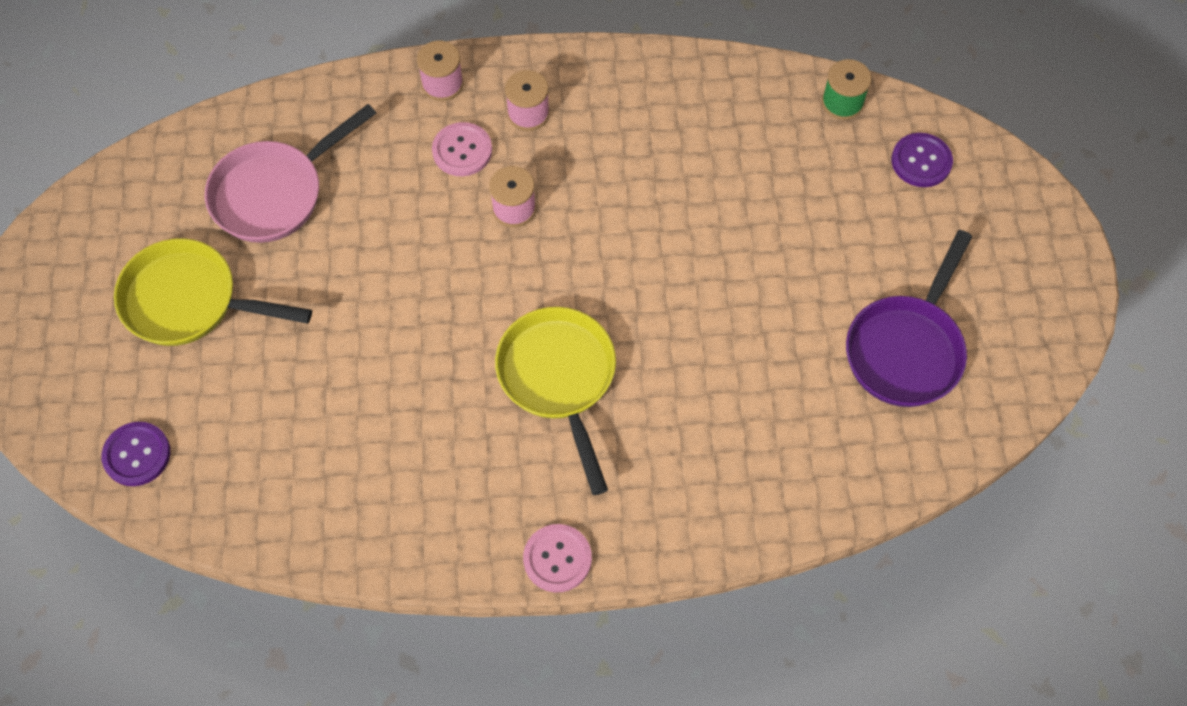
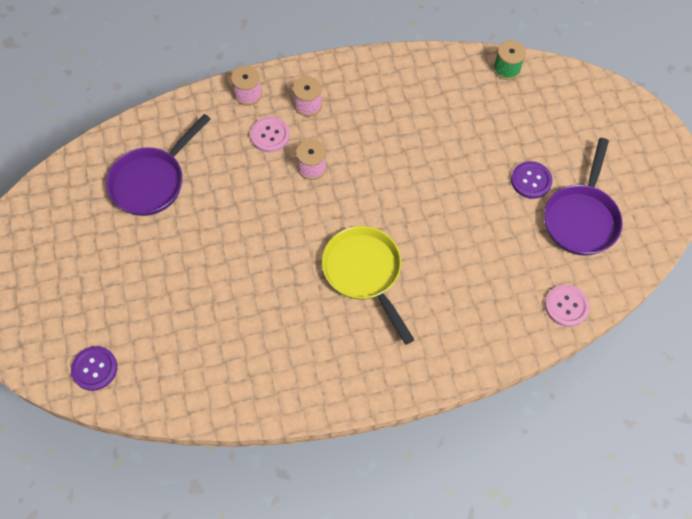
camera: 10 degrees left, 0 degrees up
(189, 301) = (109, 261): yellow pan -> none
(275, 193) = (152, 181): pink pan -> purple pan
(557, 559) = (388, 390): pink button -> pink button (566, 306)
(921, 161) = (564, 99): purple button -> purple button (531, 181)

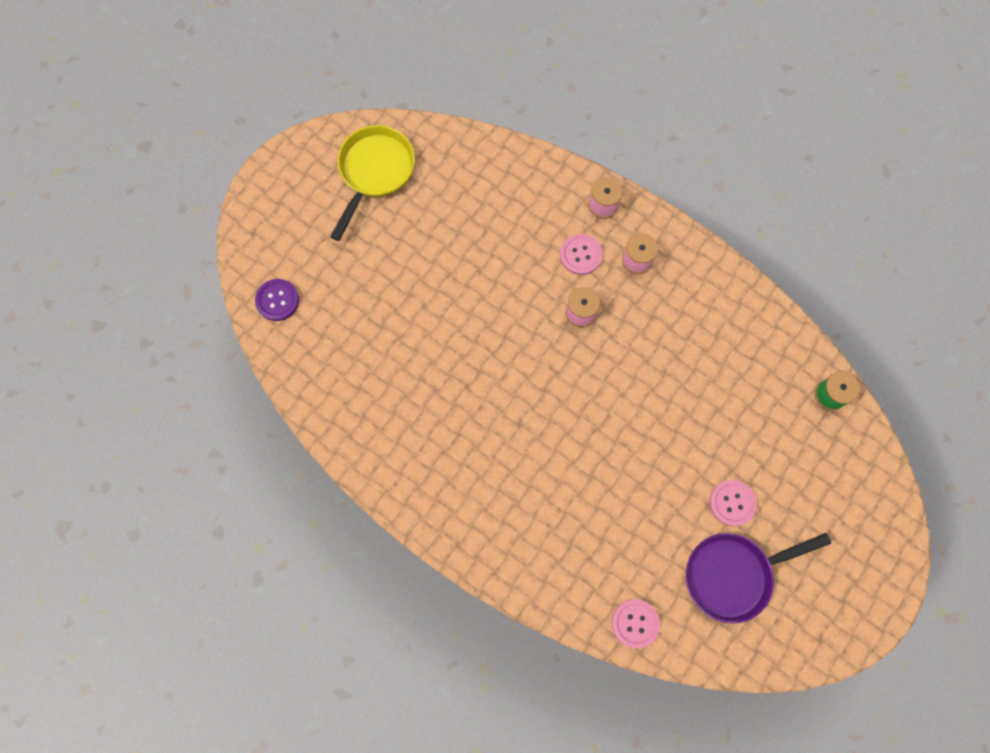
camera: 50 degrees right, 10 degrees up
(152, 181) = (459, 203): purple pan -> none
(365, 273) = (522, 433): yellow pan -> yellow pan (374, 172)
(531, 181) = (732, 503): purple button -> pink button

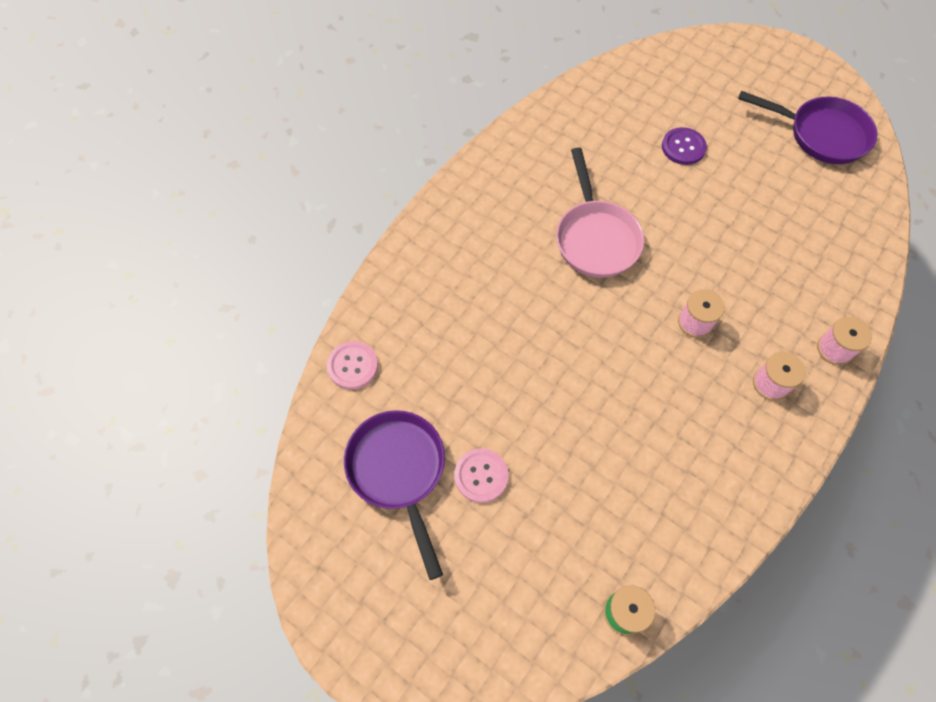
camera: 90 degrees right, 10 degrees down
(277, 300) = (669, 66): purple button -> purple button (683, 147)
(374, 172) = (821, 134): yellow pan -> purple pan
(492, 391) = (595, 238): none -> pink pan
(580, 255) = (765, 324): pink button -> none

